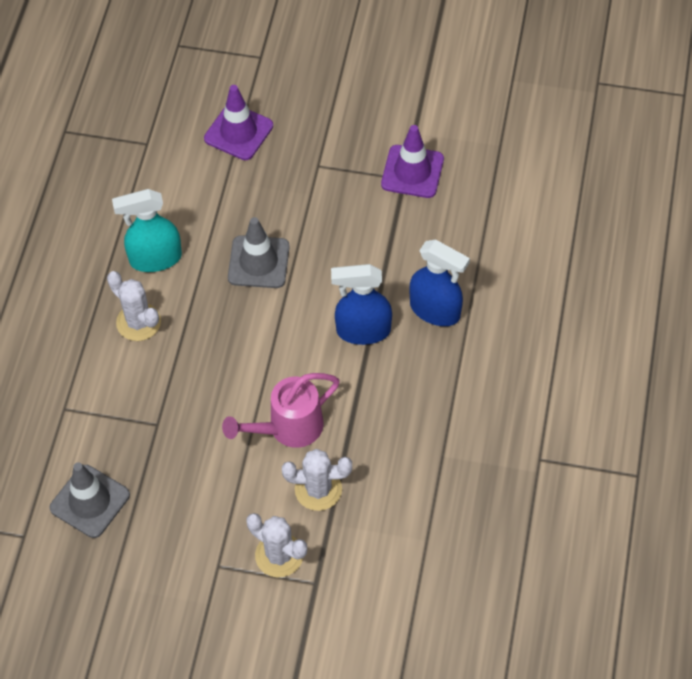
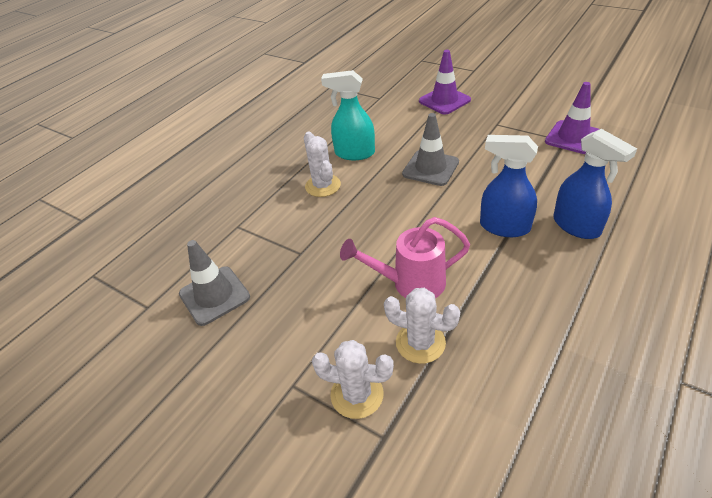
camera: 25 degrees right, 15 degrees down
(279, 555) = (357, 394): white cactus -> white cactus turned 45 degrees counterclockwise

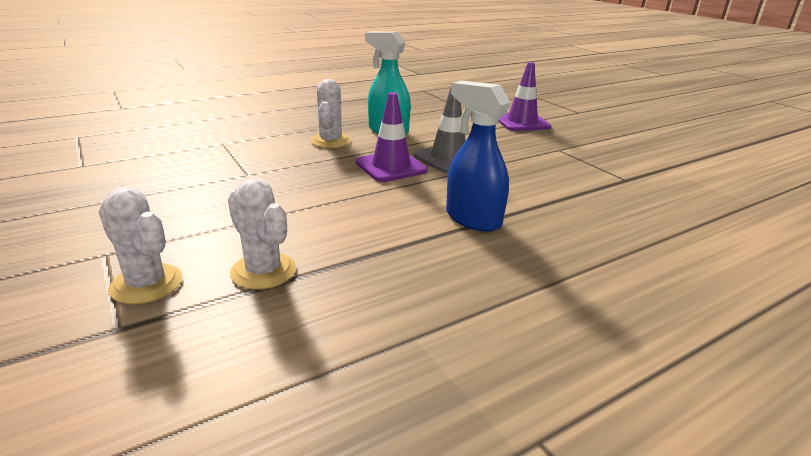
camera: 20 degrees right, 15 degrees down
(214, 295) = (140, 175): grey traffic cone -> none
(411, 283) = (318, 226): pink watering can -> none
(573, 137) = (639, 180): purple traffic cone -> purple traffic cone (391, 167)
(576, 226) = (561, 245): blue spray bottle -> none

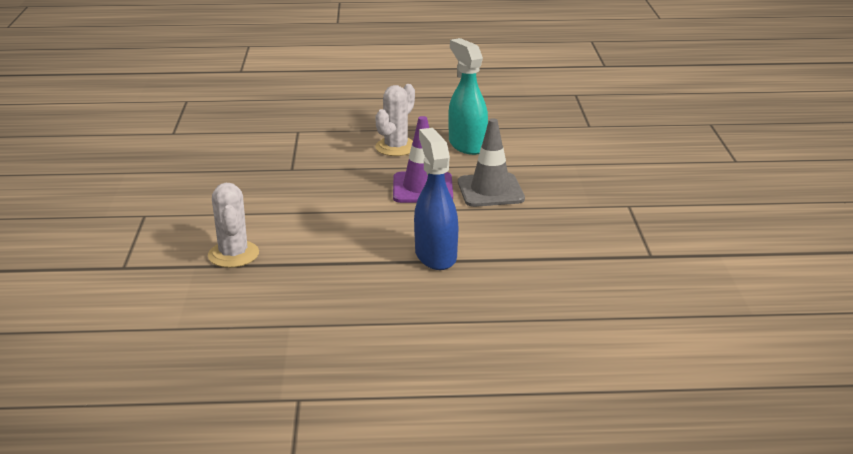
camera: 30 degrees right, 0 degrees up
(146, 284) = (155, 243): white cactus -> none
(522, 122) = (636, 162): purple traffic cone -> none

